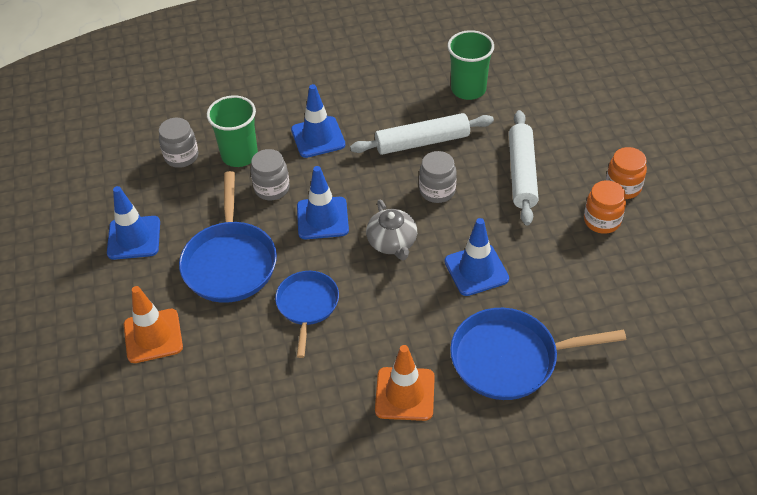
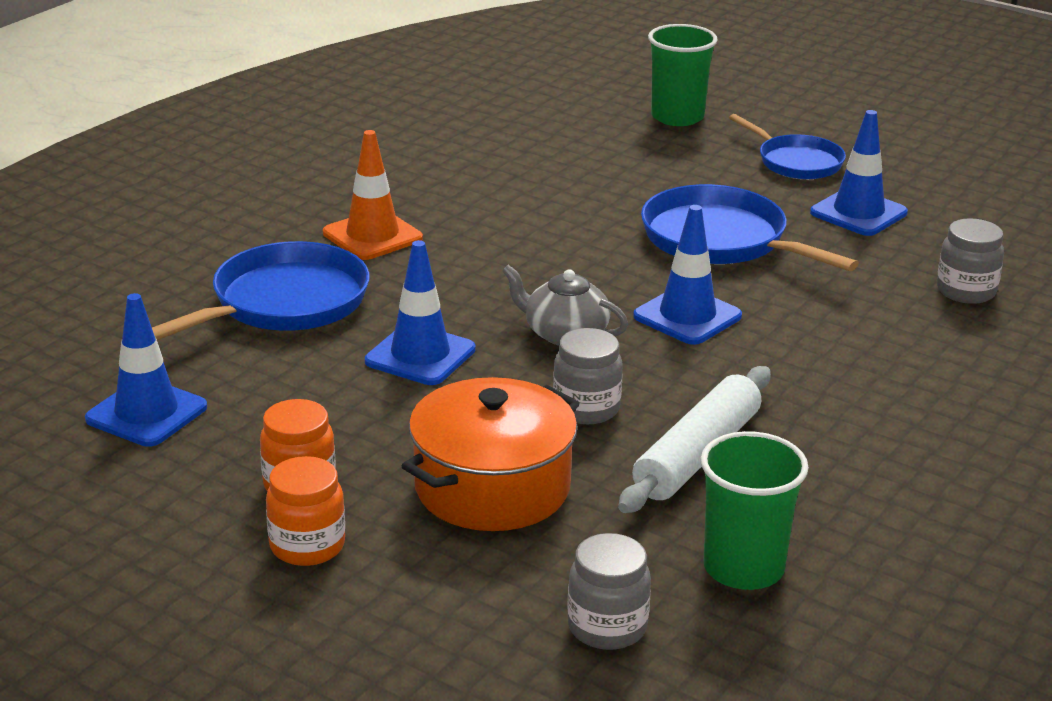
camera: 135 degrees right, 20 degrees down
(153, 336) = (692, 170): orange traffic cone -> none
(239, 155) = (904, 324): green cup -> green cup (677, 117)
(272, 188) = (799, 313): grey jar -> grey jar (607, 627)
(307, 306) = (576, 247): blue pan -> blue pan (796, 162)
(318, 137) = (847, 389): blue traffic cone -> blue traffic cone (146, 413)
(521, 173) = (492, 487): white rolling pin -> orange pot

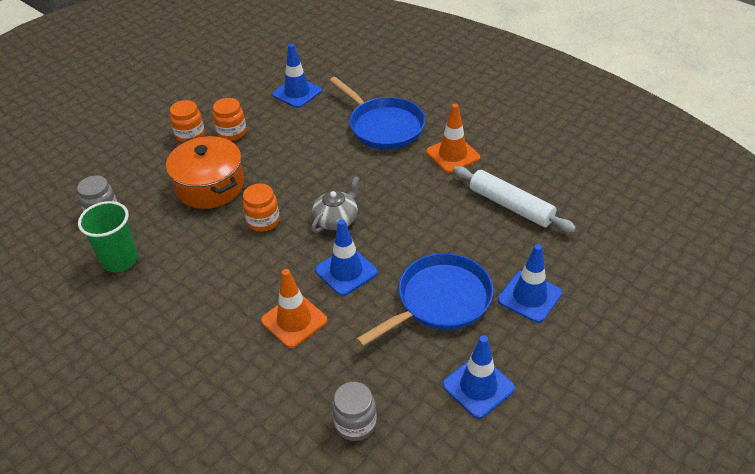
camera: 100 degrees right, 15 degrees up
(420, 355) = (326, 168): blue traffic cone -> blue traffic cone (529, 297)
(586, 409) = (263, 221): grey jar -> orange jar
(677, 117) = (640, 306): green cup -> none
(697, 455) = (211, 256): white rolling pin -> white rolling pin (510, 206)
(796, 162) = (565, 365): blue pan -> none
(811, 353) = (294, 320): none -> orange traffic cone

